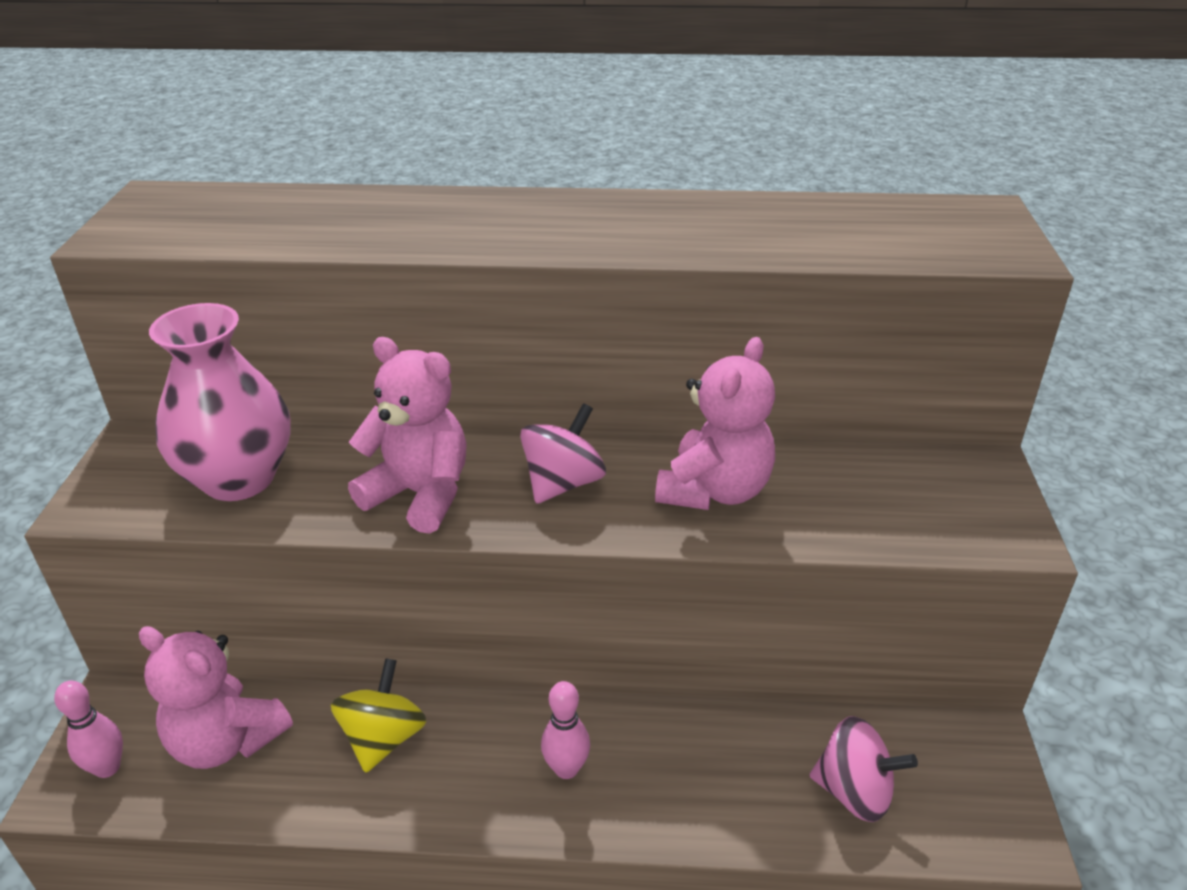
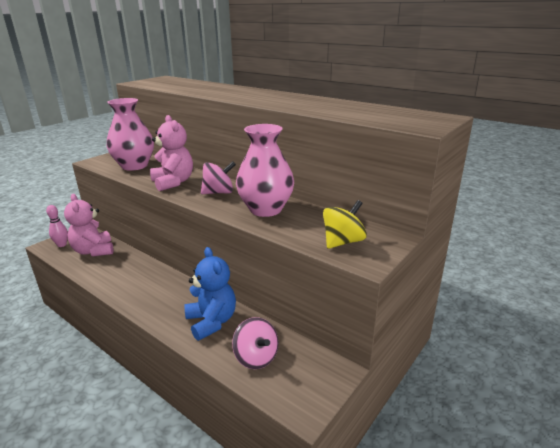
camera: 35 degrees right, 10 degrees down
(383, 738) = (131, 268): yellow spinning top -> yellow spinning top (343, 242)
(566, 769) = (169, 300): pink bowling pin -> none
(702, 767) = (212, 322): none -> blue teddy bear
(714, 490) = (265, 209): pink teddy bear -> pink vase

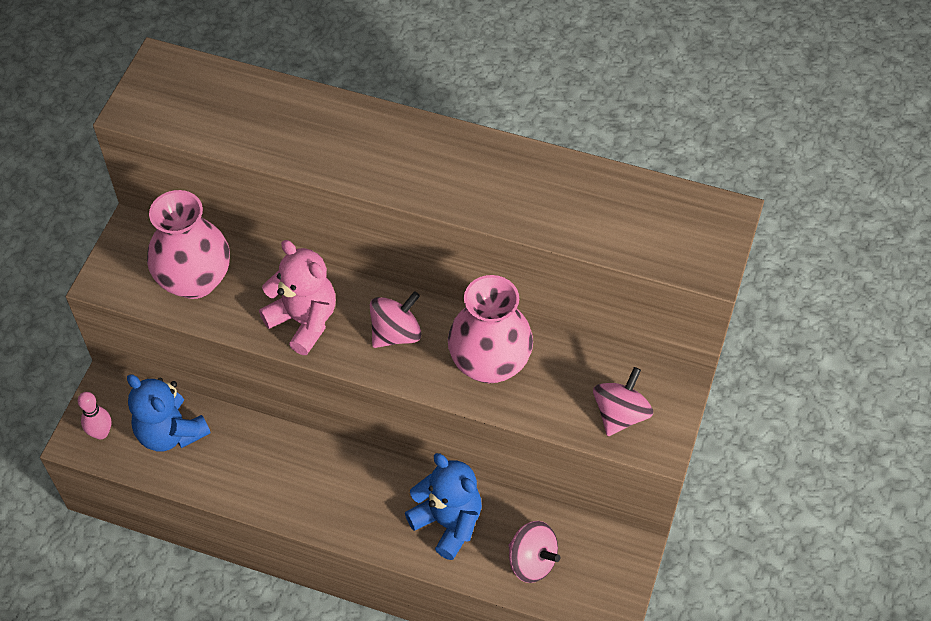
camera: 20 degrees left, 30 degrees up
(94, 251) = (170, 432): pink teddy bear -> blue teddy bear
(343, 242) = (620, 414): yellow spinning top -> pink spinning top

